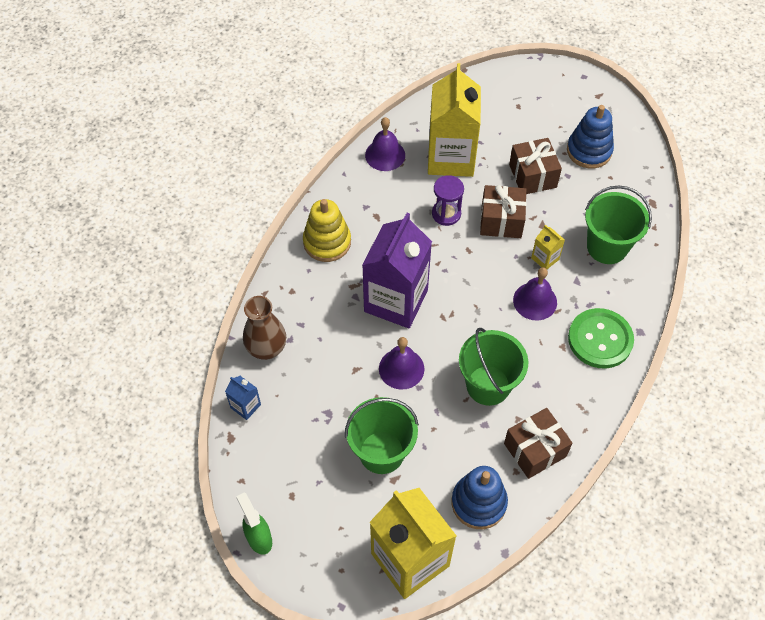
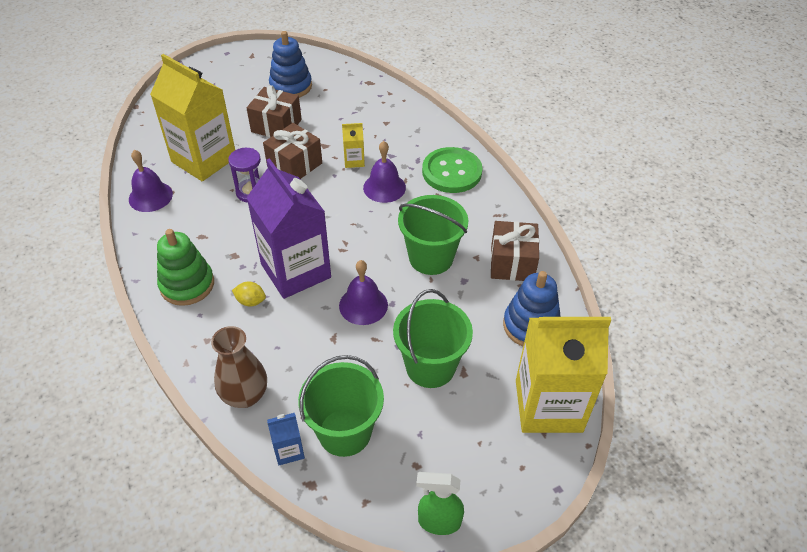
camera: 55 degrees left, 10 degrees down
(327, 242) = (187, 284): yellow stacking toy -> green stacking toy
(345, 292) = (251, 301): none -> yellow lemon
(607, 247) = (379, 124): green bucket -> green bucket (344, 432)

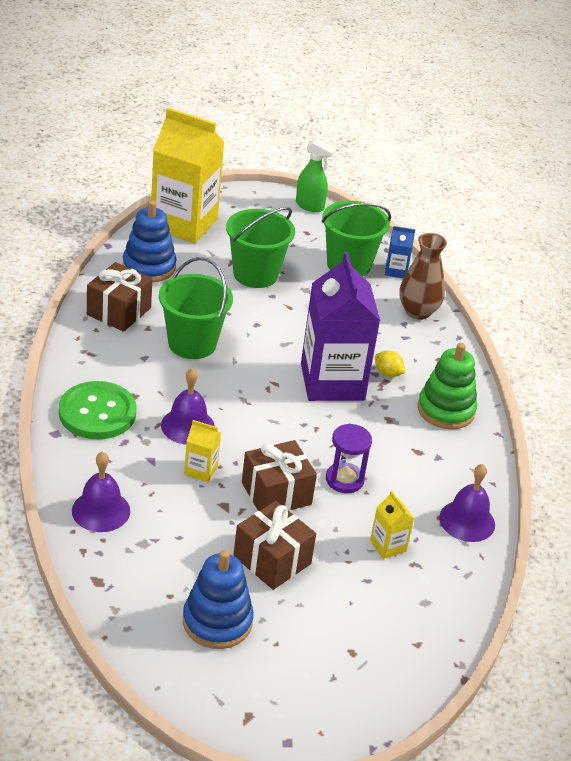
camera: 160 degrees left, 10 degrees down
(204, 159) = (388, 546): yellow carton -> yellow carton, size x0.42
(363, 305) = (283, 332): purple bell -> purple bell (101, 510)

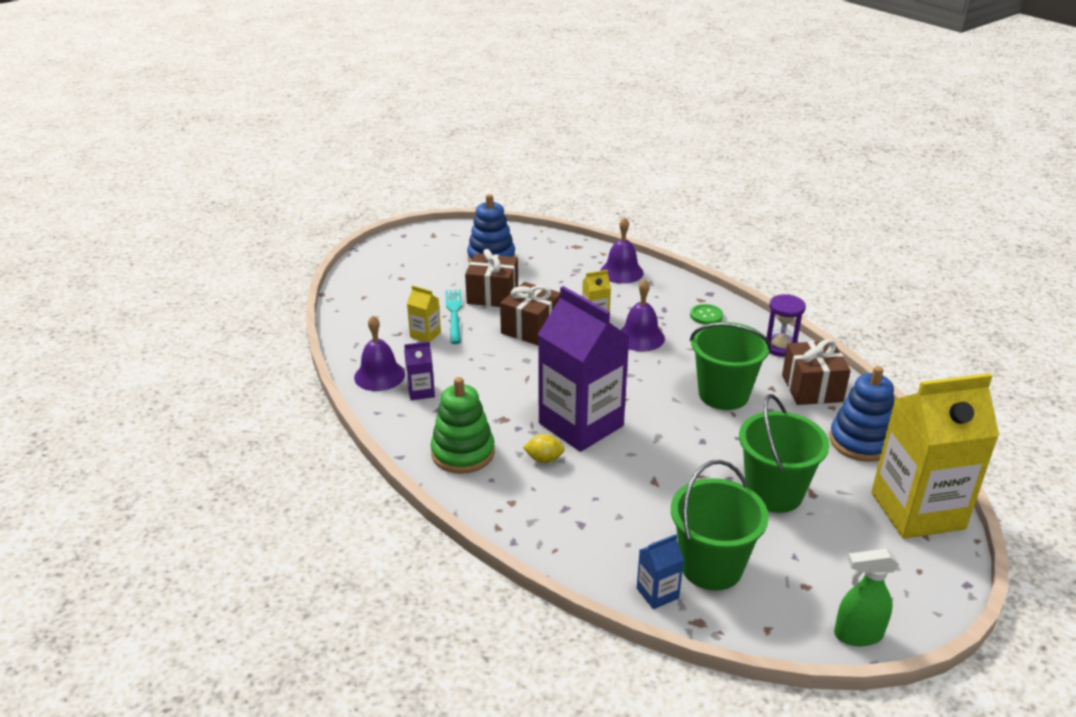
camera: 150 degrees right, 5 degrees down
(97, 413) = (706, 315): green button -> green button, size x0.49
(336, 557) = (454, 314): none -> turquoise fork
(344, 480) = (494, 358): purple hourglass -> purple hourglass (780, 347)
(418, 311) = (582, 548): brown vase -> none
(440, 482) = (421, 391): none -> purple carton

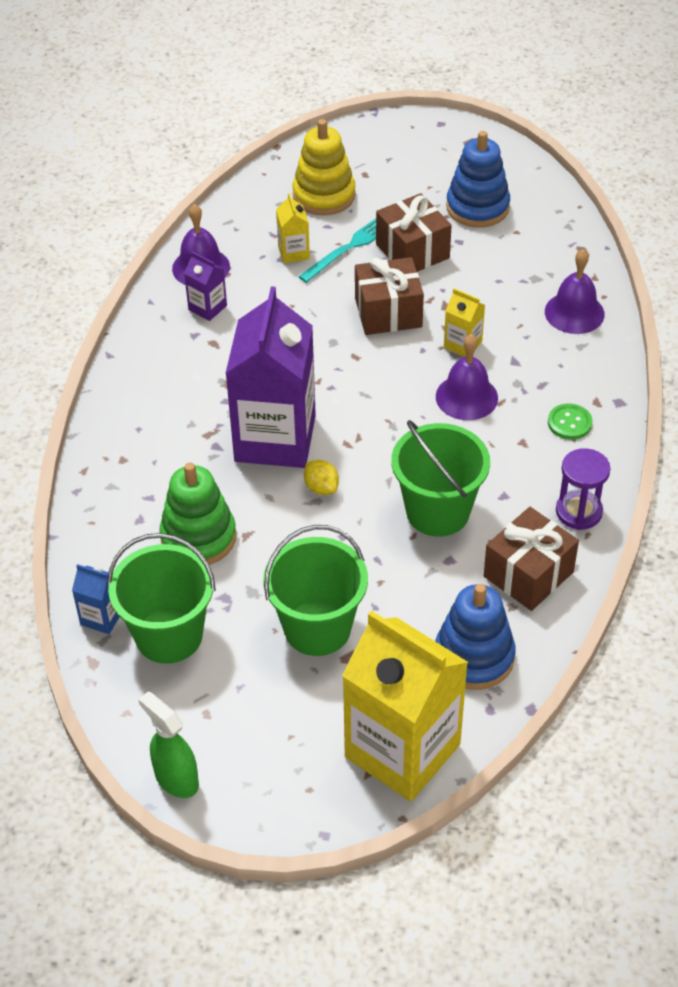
camera: 50 degrees right, 15 degrees up
(394, 300) = (324, 195): none -> yellow stacking toy
(463, 453) = (153, 389): green stacking toy -> green stacking toy (198, 537)
(544, 459) = (199, 444): yellow lemon -> yellow lemon (321, 487)

